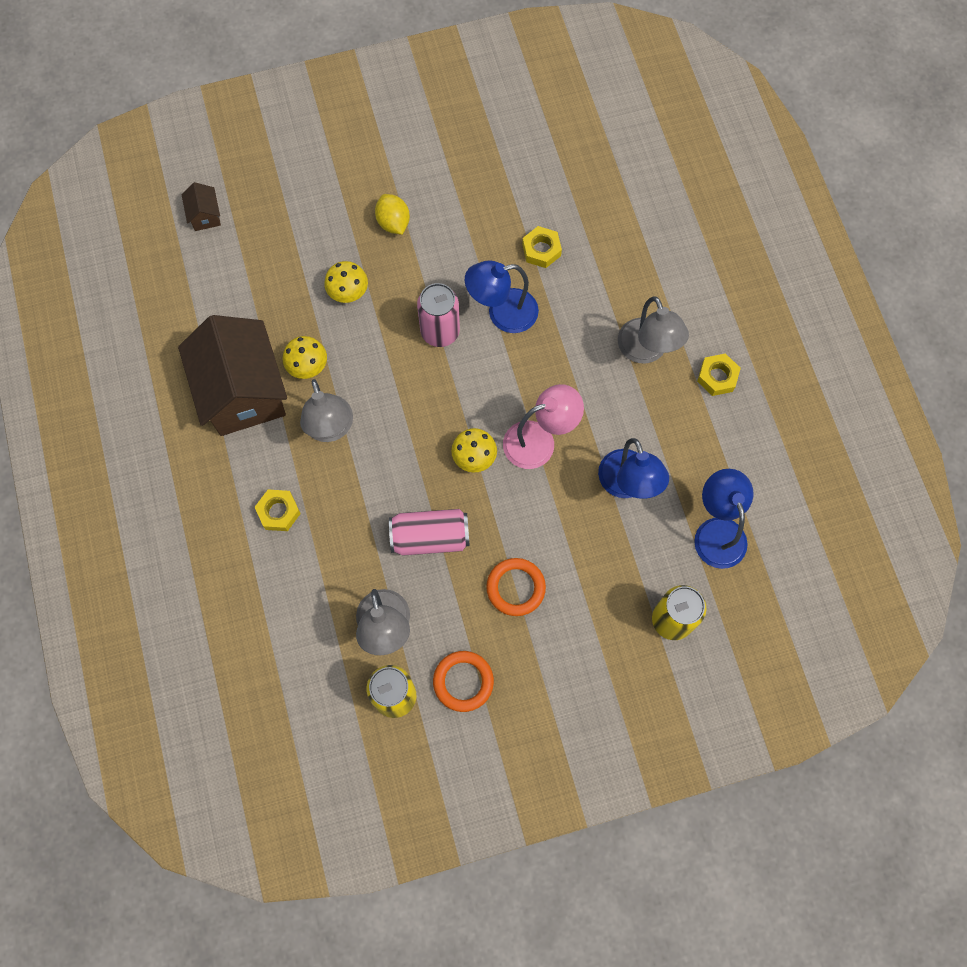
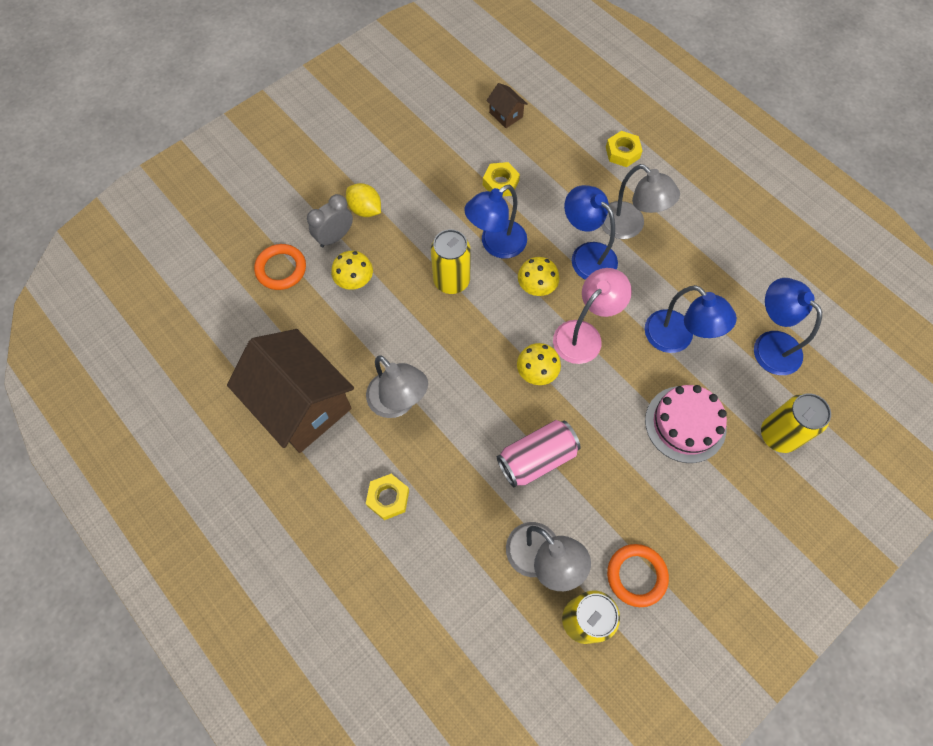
camera: 25 degrees left, 5 degrees down
(205, 215) = (194, 268): brown house -> brown house (506, 115)
(307, 365) = (350, 357): yellow mushroom -> yellow mushroom (536, 286)
(350, 239) = (335, 237): none -> grey clock
(440, 331) = (451, 280): pink can -> yellow can
(515, 588) = (634, 468): orange ring -> orange ring (281, 269)
(586, 362) = (586, 255): none -> blue lamp
(588, 569) = (685, 424): none -> pink cake
(717, 377) = (695, 224): yellow nut -> yellow nut (622, 152)

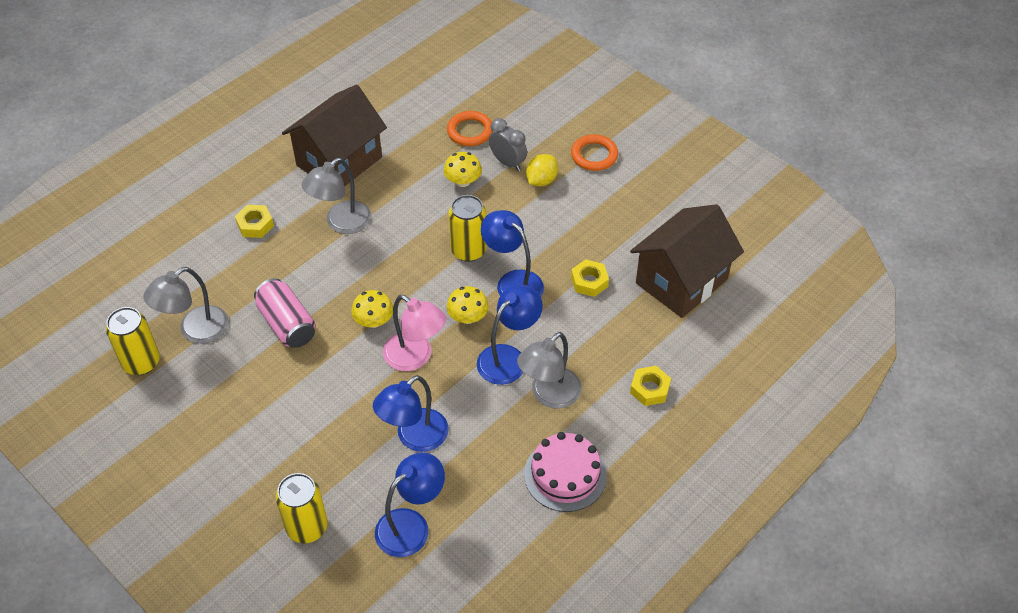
camera: 85 degrees right, 15 degrees down
(506, 115) = (681, 281): brown house -> brown house, size x2.46
(636, 575) = (175, 401): orange ring -> orange ring (594, 155)
(685, 424) = (320, 443): pink cake -> pink cake (565, 474)

